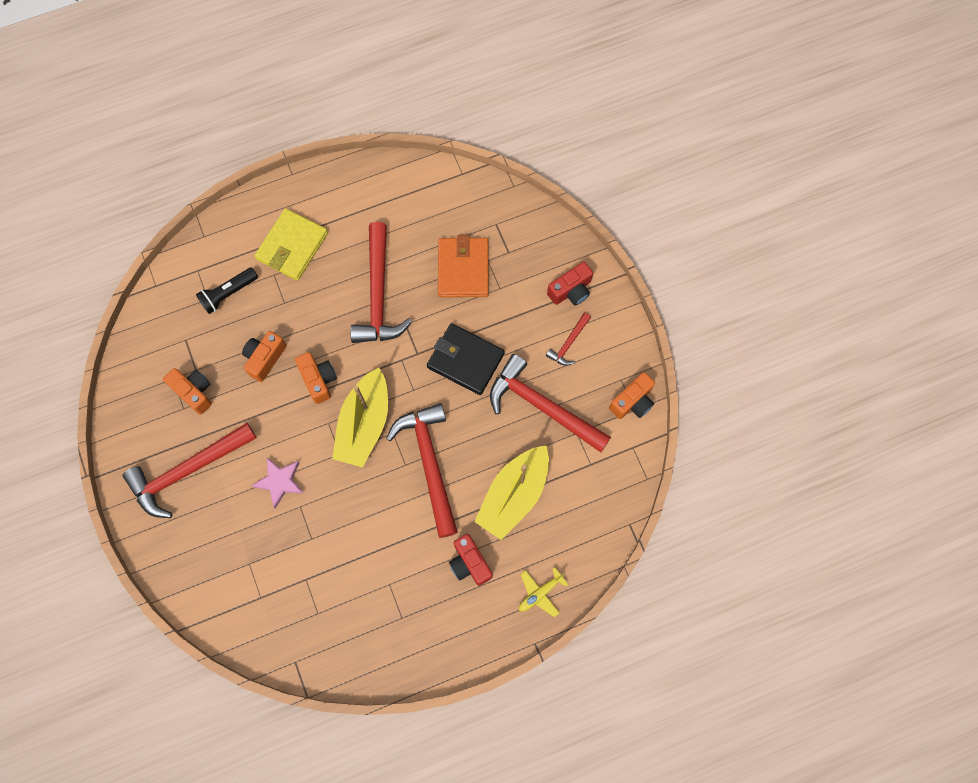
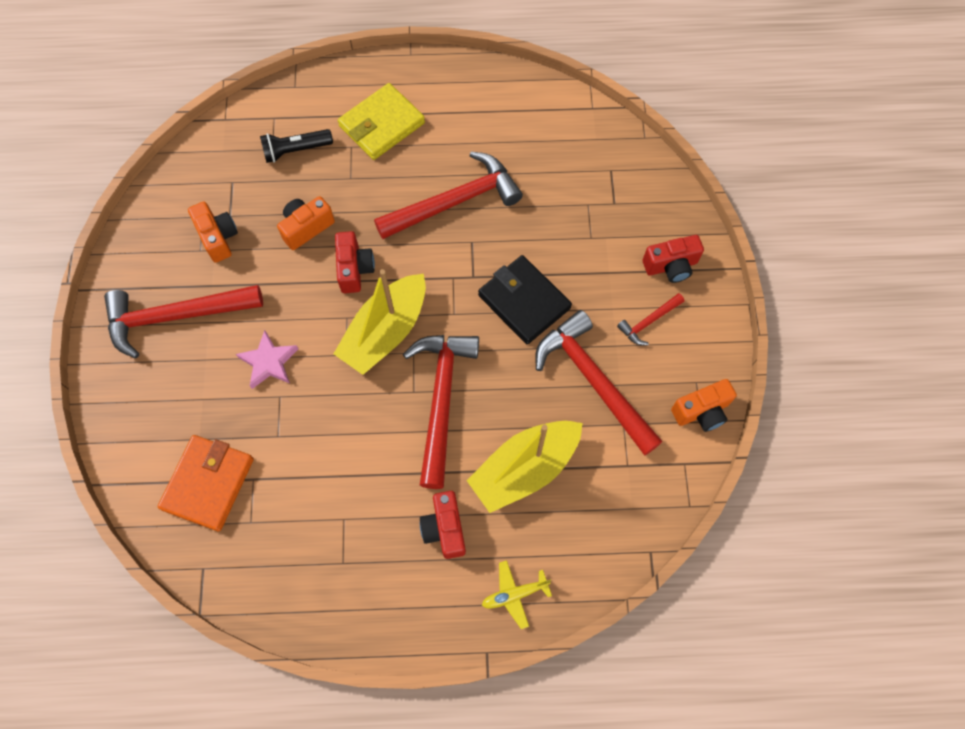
camera: 20 degrees right, 5 degrees down
(318, 380) = (354, 269): orange camera -> red camera
(378, 294) = (454, 202): red hammer -> red hammer turned 135 degrees counterclockwise
(463, 269) = (557, 205): orange wallet -> orange wallet (208, 484)

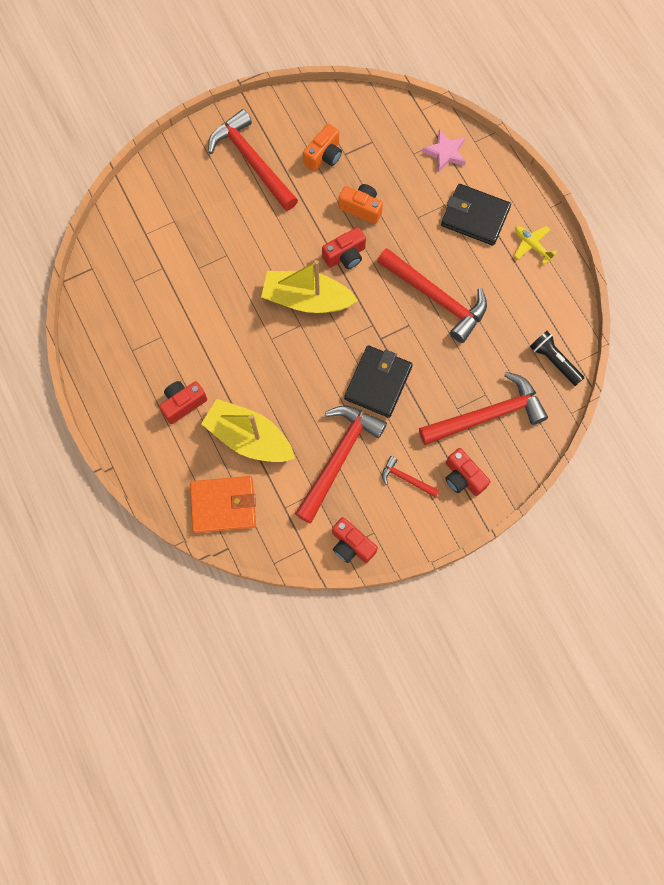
camera: 65 degrees right, 5 degrees up
(208, 484) = (147, 243): orange wallet -> orange wallet (223, 505)
(269, 362) = (248, 236): pink star -> pink star (445, 152)
(296, 150) = (420, 170): black flashlight -> black flashlight (554, 361)
(381, 124) = (475, 216): yellow wallet -> black wallet
(441, 400) = (273, 360): red hammer -> red hammer (487, 415)
(514, 594) = (158, 468): yellow plane -> yellow plane (531, 245)
(701, 411) = (351, 545): orange camera -> red camera

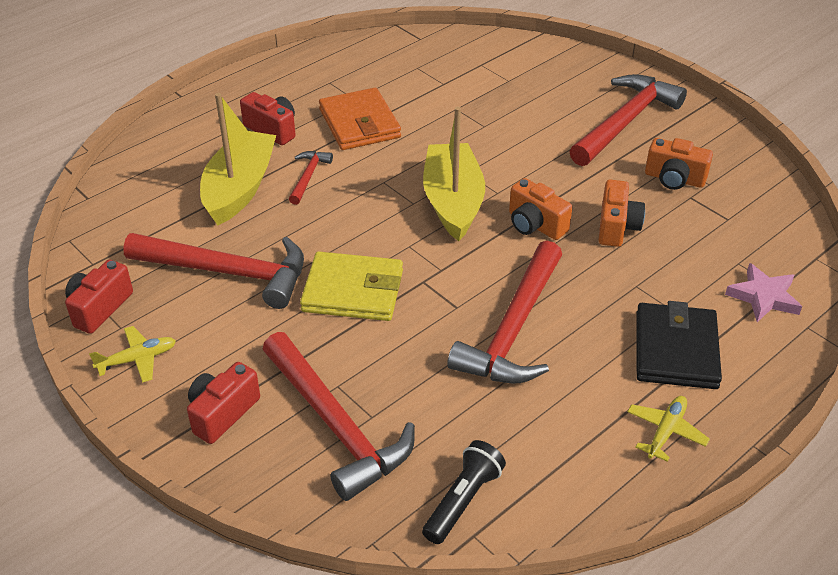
camera: 75 degrees right, 30 degrees down
(223, 505) = (144, 184): orange wallet -> orange wallet (359, 123)
(345, 256) = (535, 225): red camera -> orange camera
(378, 383) = (353, 291): black wallet -> yellow wallet
(406, 479) = (208, 348): red hammer -> red hammer (308, 176)
(406, 523) = (138, 359): none -> yellow plane

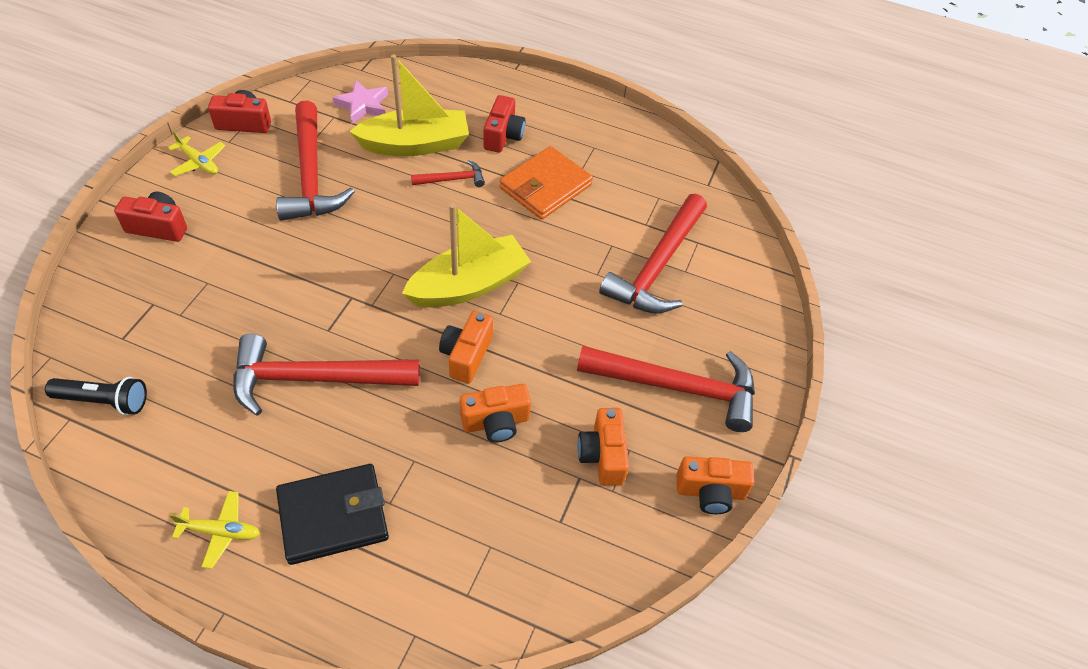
camera: 60 degrees right, 10 degrees up
(336, 425) = (164, 296): red hammer -> red hammer (658, 266)
(353, 291) = (319, 256): yellow wallet -> none
(728, 137) = (710, 492): none -> orange camera
(763, 297) = (445, 582): pink star -> pink star (363, 105)

